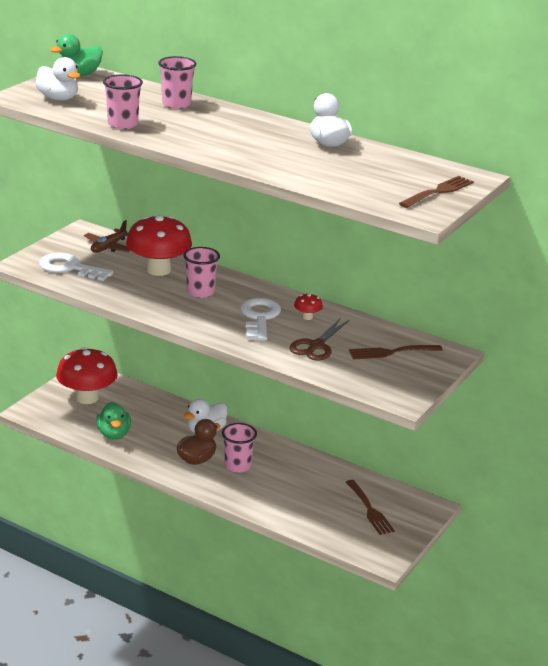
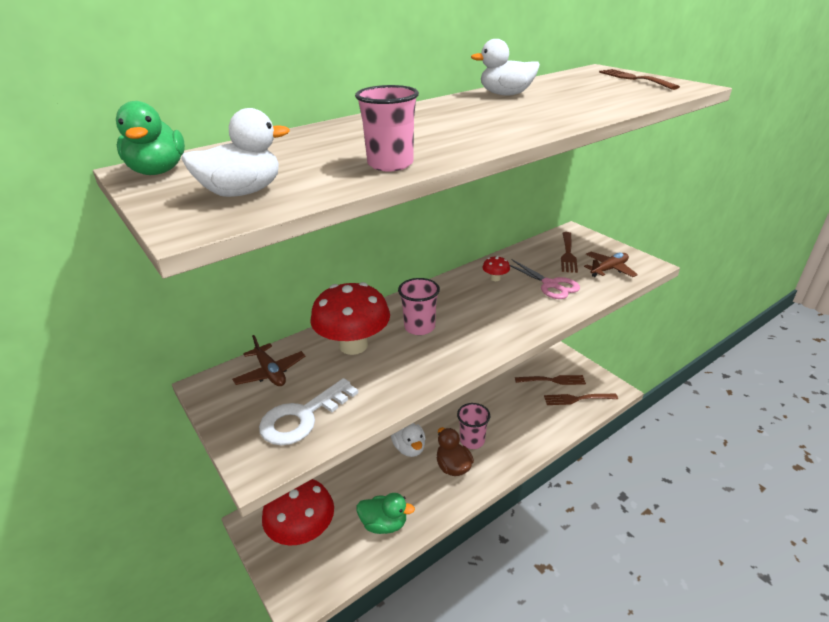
camera: 65 degrees left, 5 degrees up
(176, 104) = (340, 134): pink cup -> none
(259, 318) = (488, 303): white key -> none
(316, 346) = (550, 285): brown scissors -> pink scissors
(347, 530) = (577, 399): none -> brown fork
(374, 377) = (609, 269): none -> brown plane

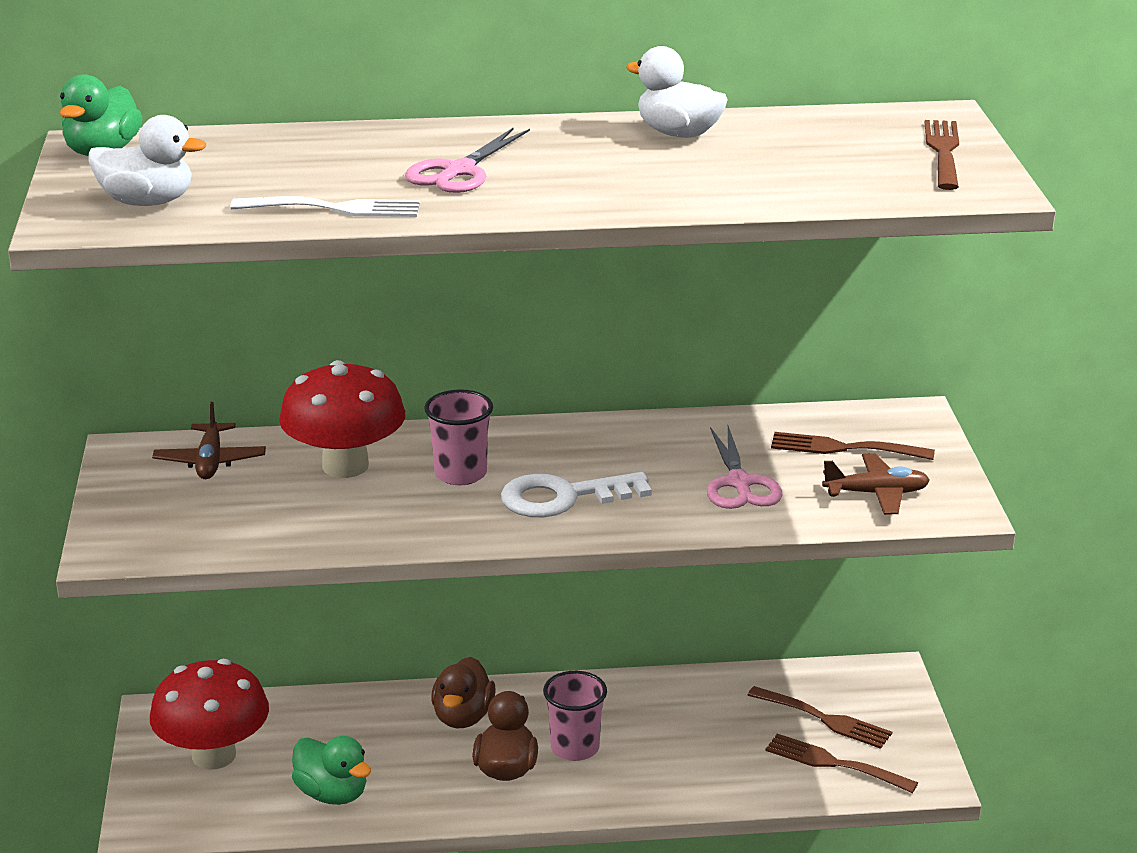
camera: 30 degrees right, 5 degrees down
(303, 417) = (200, 523): white key -> white key (563, 497)
(390, 164) = (335, 208): pink cup -> white fork
(409, 448) = (463, 717): white duck -> brown duck
(429, 130) = (459, 171): none -> pink scissors
(495, 278) = (663, 446): red mushroom -> none
(568, 254) = (844, 448): brown fork -> brown fork turned 60 degrees clockwise

